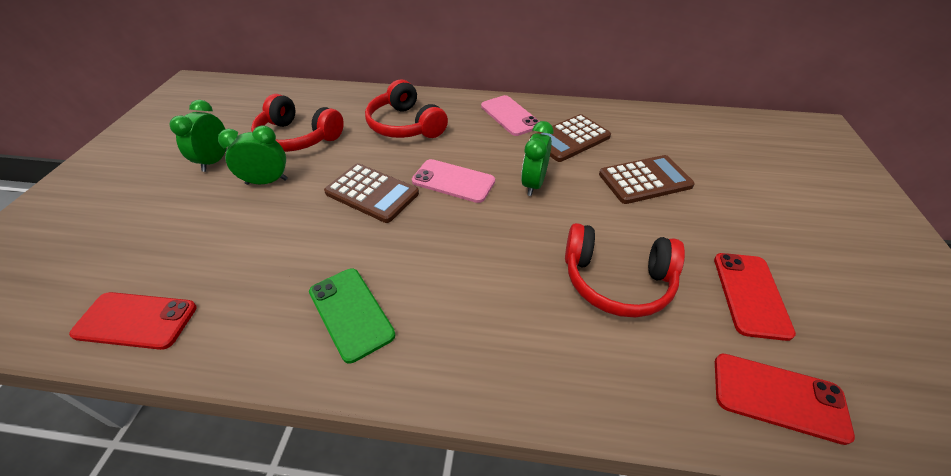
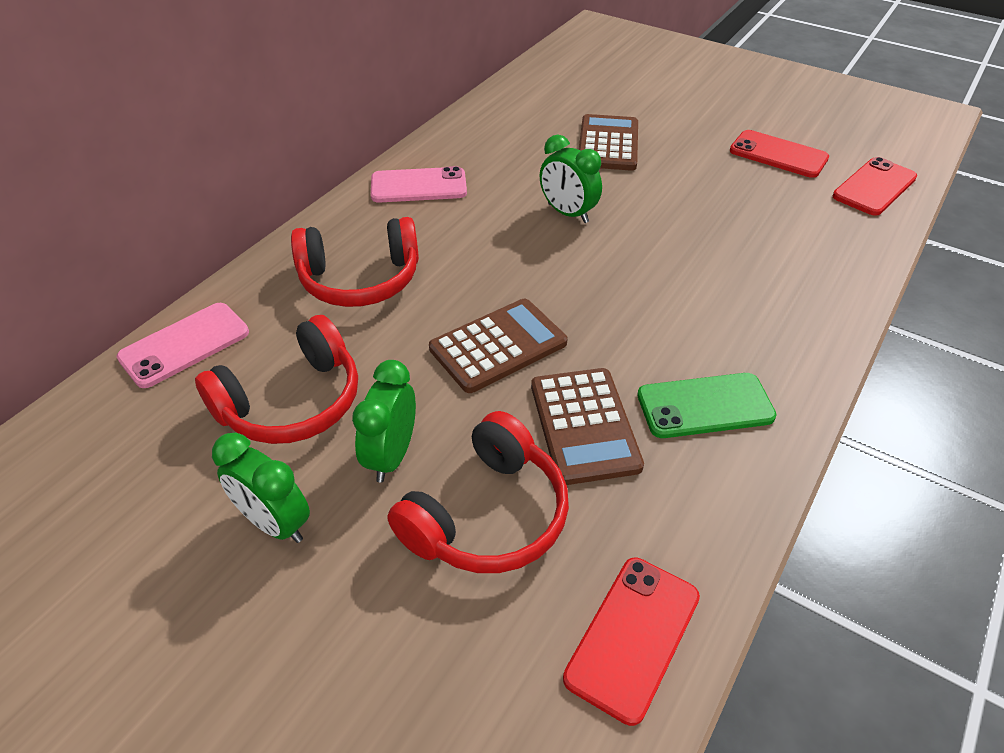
camera: 65 degrees left, 0 degrees up
(453, 181) = (521, 270): pink phone -> pink phone (185, 345)
(570, 139) = (503, 161): brown calculator -> brown calculator (584, 425)
(616, 281) = (735, 213): red headphones -> red headphones (487, 515)

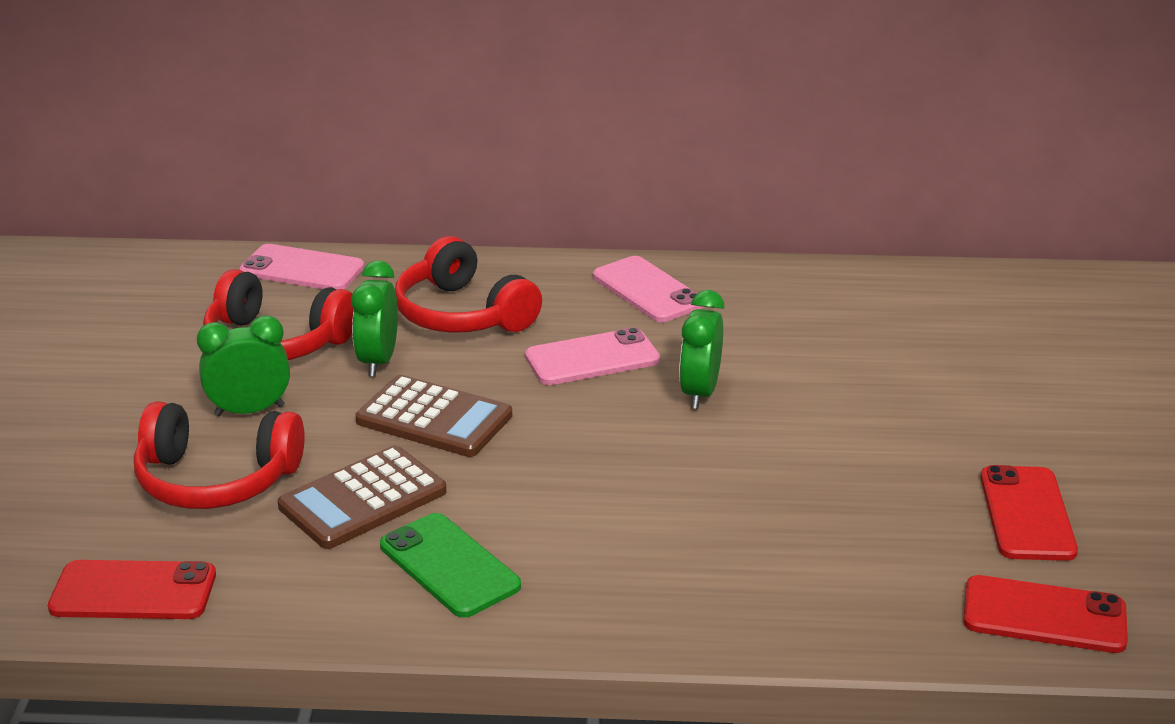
camera: 60 degrees right, 15 degrees down
(275, 523) = (143, 385): green clock -> green clock (378, 361)
(484, 241) = (592, 358): none -> pink phone
(608, 144) = (882, 378): brown calculator -> none

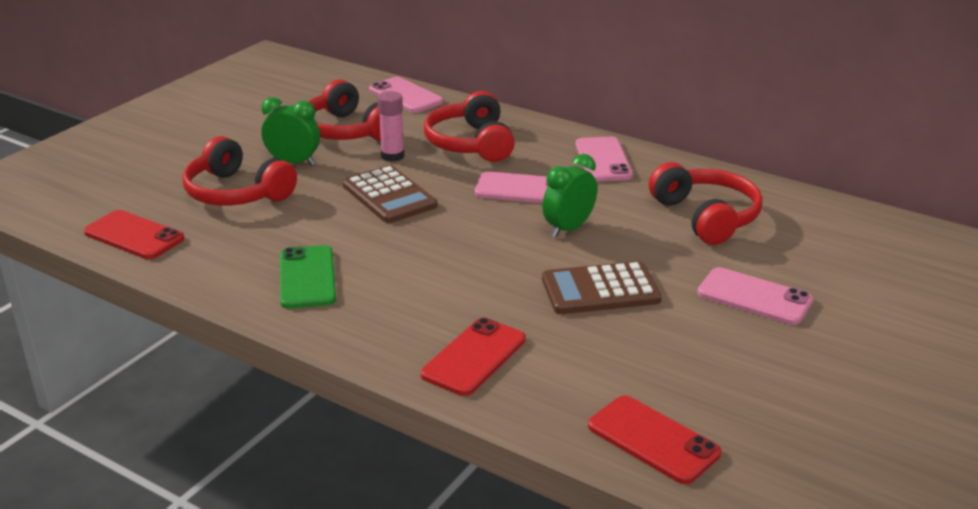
camera: 30 degrees right, 0 degrees up
(363, 499) = (301, 227): brown calculator -> brown calculator (600, 290)
(378, 361) = (392, 156): green clock -> pink glue stick
(834, 329) = (706, 217): none -> red headphones
(978, 411) = (754, 297): none -> pink phone
(1027, 514) = (715, 372): red phone -> red phone (474, 357)

